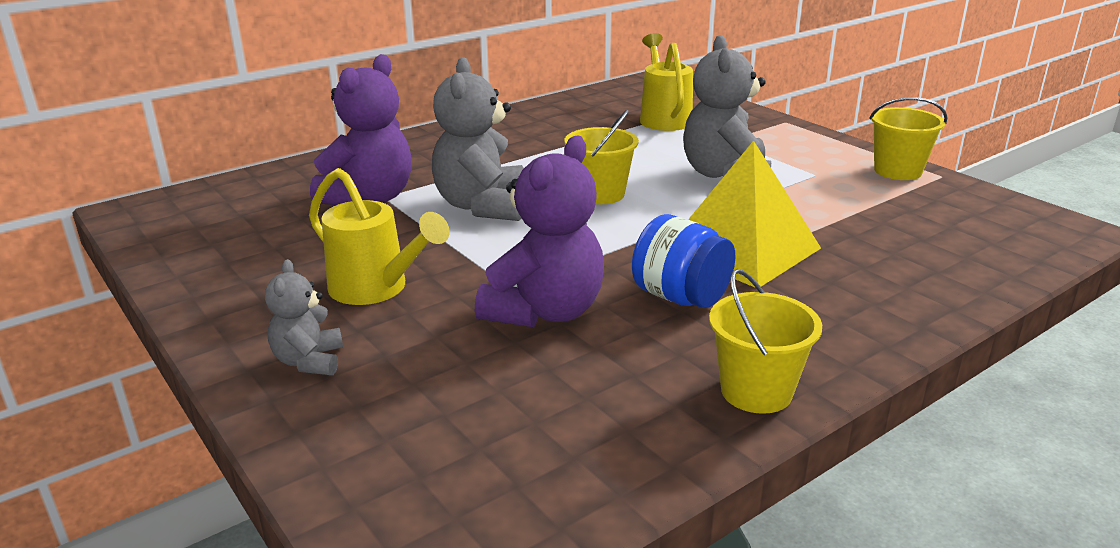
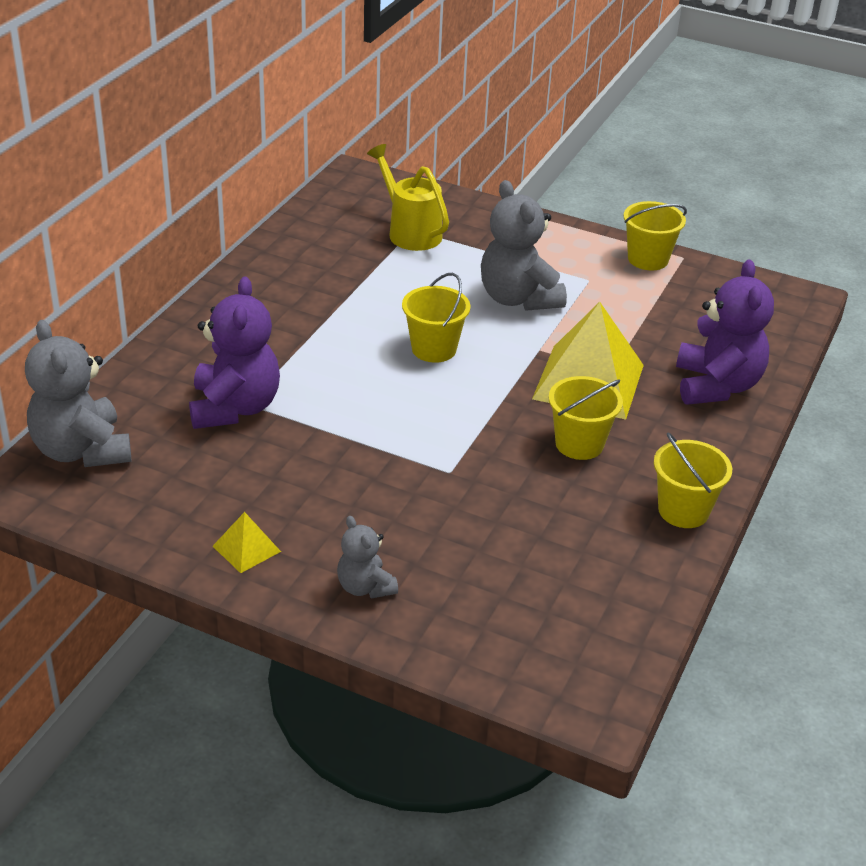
camera: 30 degrees left, 10 degrees up
(243, 298) = (246, 548): none -> yellow pyramid
(376, 289) = (346, 506): yellow watering can -> none
(482, 206) = (346, 390): grey teddy bear -> grey teddy bear (82, 450)
(545, 311) = (495, 487): purple teddy bear -> purple teddy bear (716, 386)
(680, 297) = (579, 444): blue jar -> yellow bucket

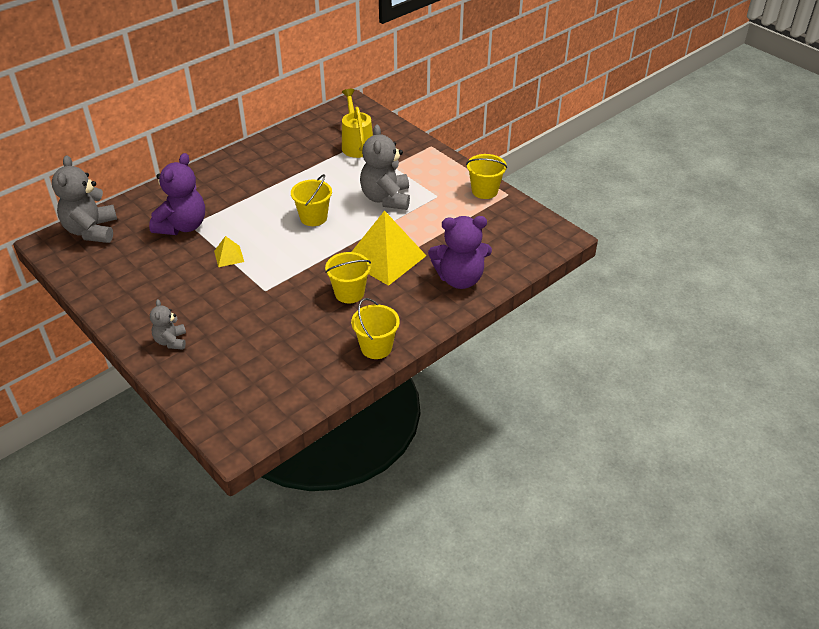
camera: 25 degrees right, 5 degrees up
(246, 548) = (129, 304): yellow pyramid -> yellow pyramid (229, 256)
(716, 386) = (460, 279): purple teddy bear -> purple teddy bear turned 60 degrees clockwise

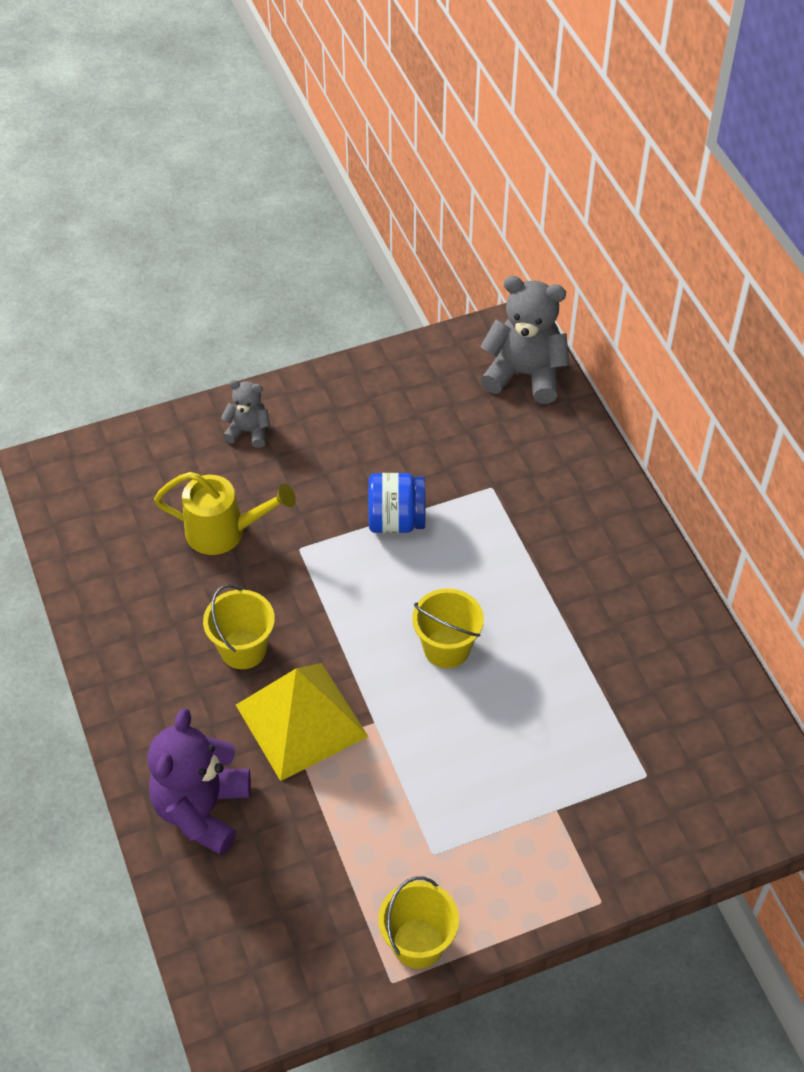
camera: 110 degrees right, 10 degrees up
(182, 226) = (493, 477): purple teddy bear -> none
(229, 256) = (396, 520): yellow pyramid -> blue jar
(356, 145) = (645, 771): yellow watering can -> yellow watering can (224, 532)
(376, 347) = (116, 651): yellow bucket -> none
(386, 198) = (458, 769): grey teddy bear -> none

